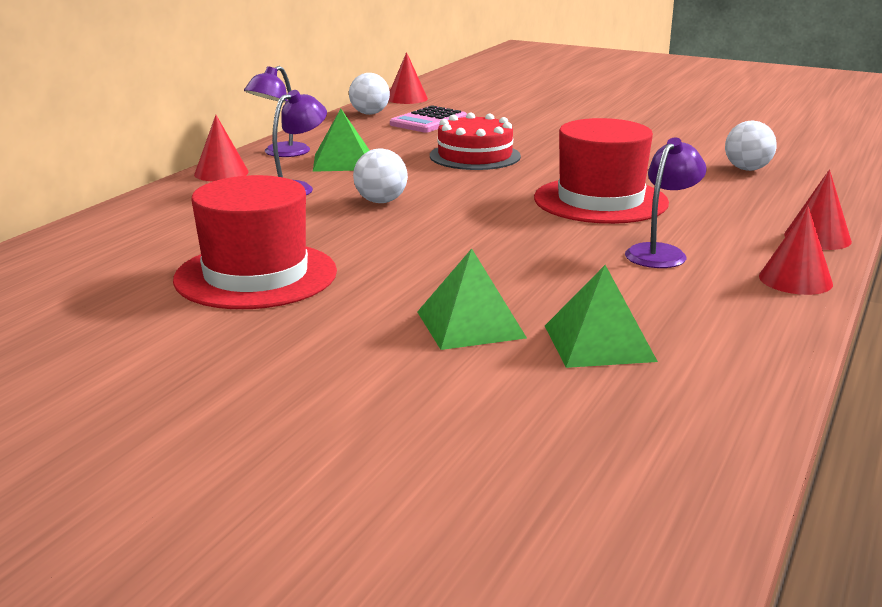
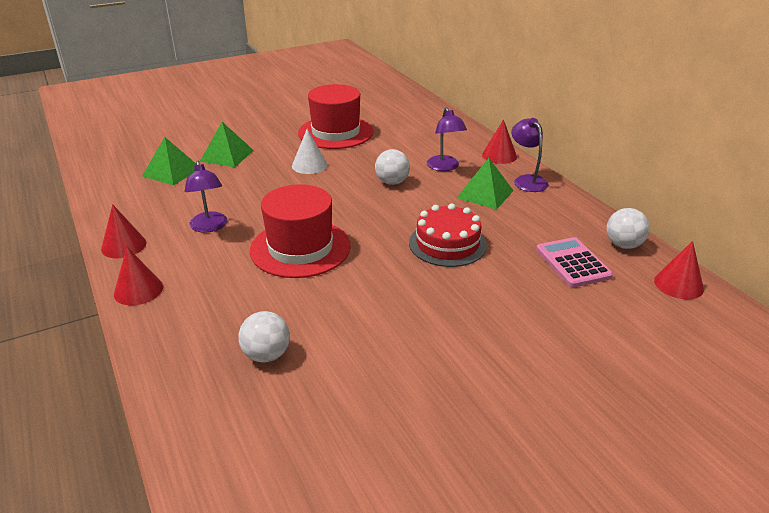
camera: 125 degrees right, 10 degrees up
(406, 255) = (309, 165): none -> white cone

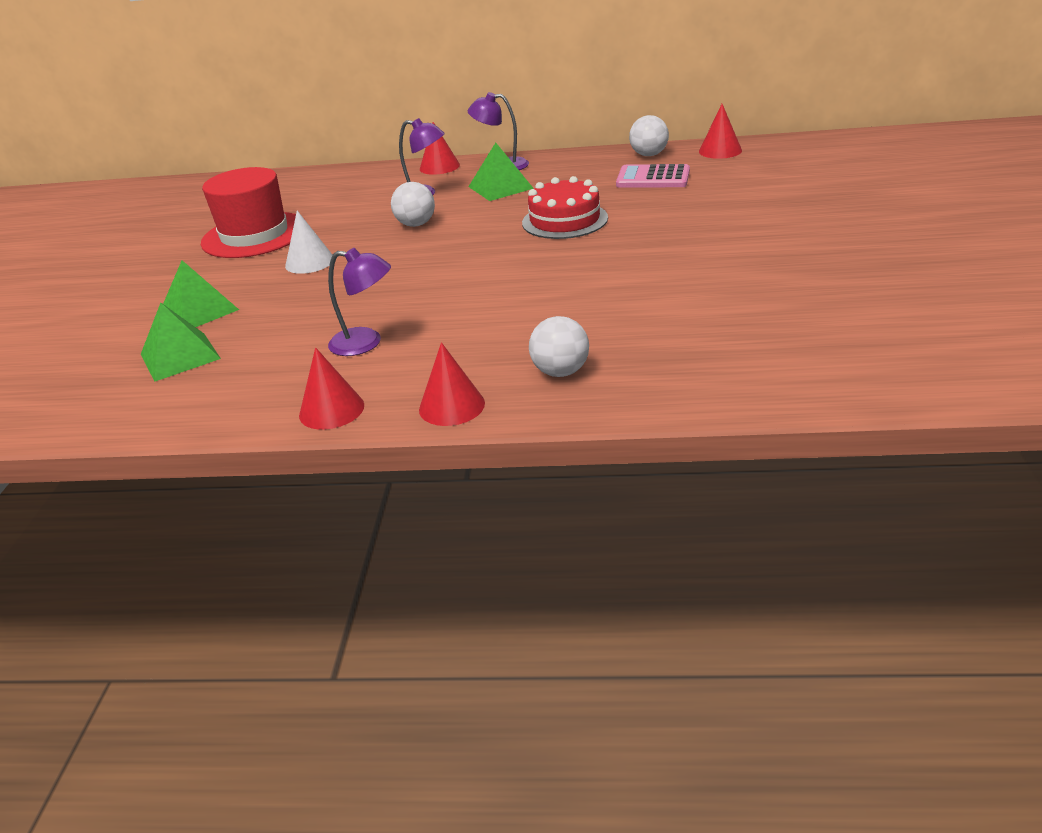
camera: 55 degrees left, 0 degrees up
(266, 355) = (655, 338): white ball -> white ball (560, 372)
(300, 248) = (483, 293): red hat -> none

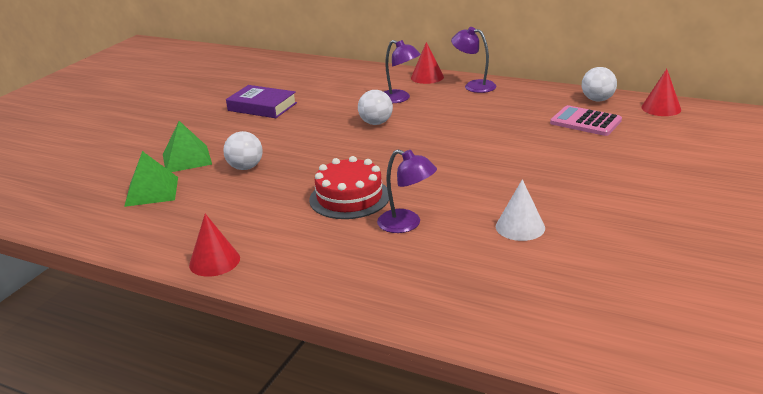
camera: 20 degrees right, 5 degrees down
(254, 235) = (262, 107): red hat -> purple book
(309, 262) = (282, 137): white cone -> white cone (520, 227)
(366, 343) = (274, 213): purple lamp -> purple lamp (407, 224)
(451, 406) = (294, 282): red cone -> none
(500, 187) = (459, 105): green pyramid -> none
(560, 372) = (391, 277): white ball -> white ball (245, 167)
(564, 220) = (488, 145): red cake -> red cake (349, 197)

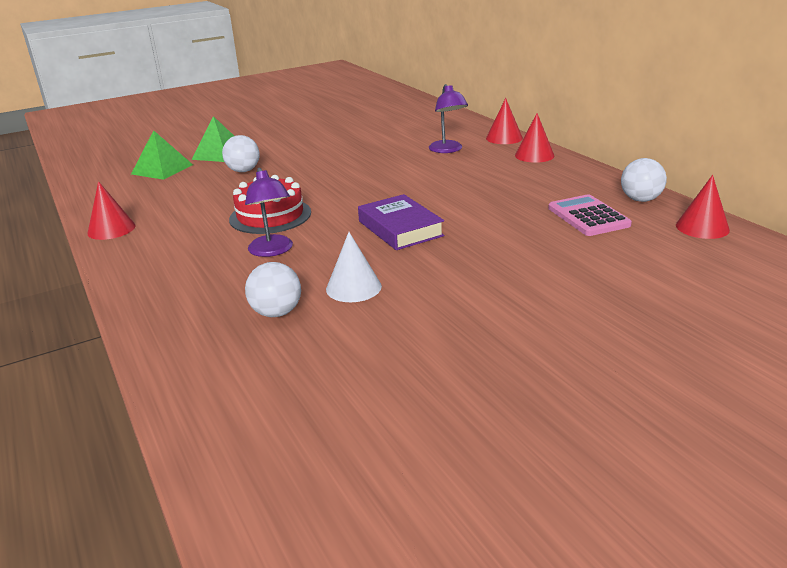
camera: 35 degrees right, 0 degrees up
(262, 107) = (332, 130): purple book -> purple book (400, 228)
(376, 123) = (393, 164): white ball -> white ball (276, 313)
(474, 86) = (534, 155): purple lamp -> red cone

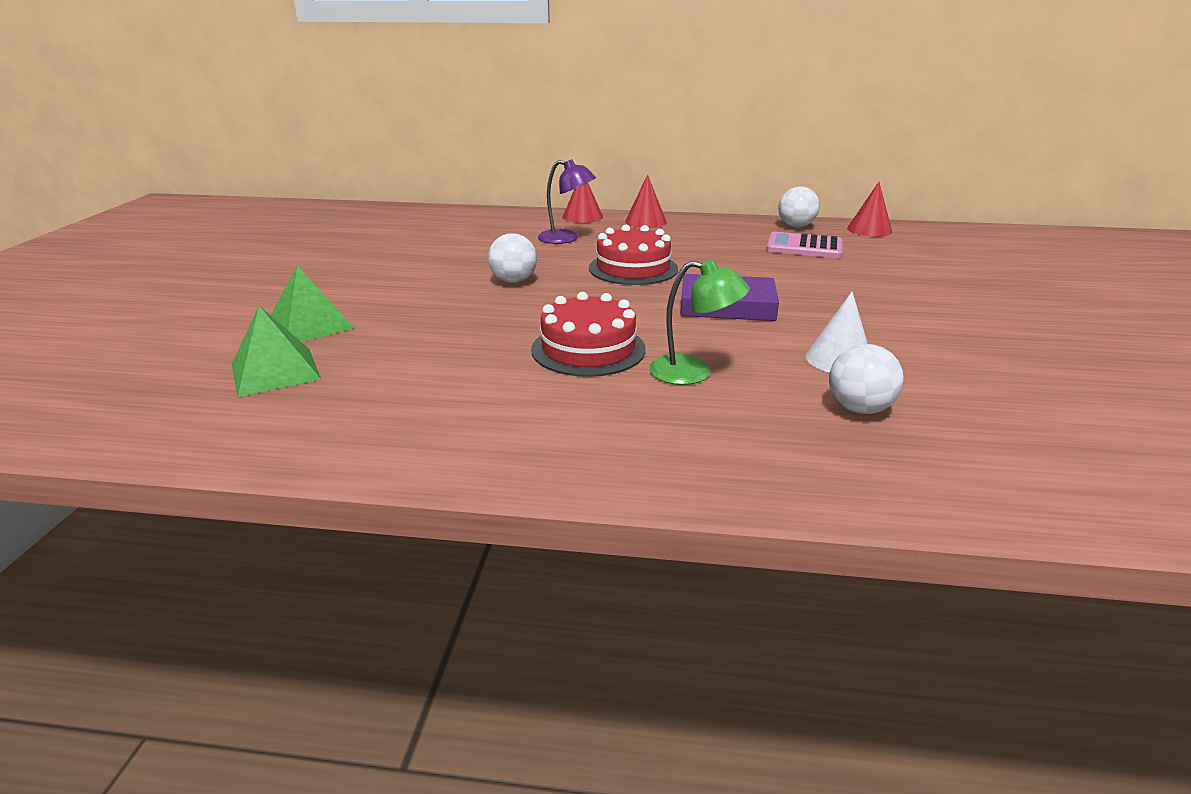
camera: 55 degrees left, 0 degrees up
(111, 229) = (441, 456): red cone -> none
(243, 171) = (409, 328): white ball -> white ball (514, 281)
(272, 251) = (693, 372): purple lamp -> green lamp
(424, 183) = (633, 268): none -> red cake

